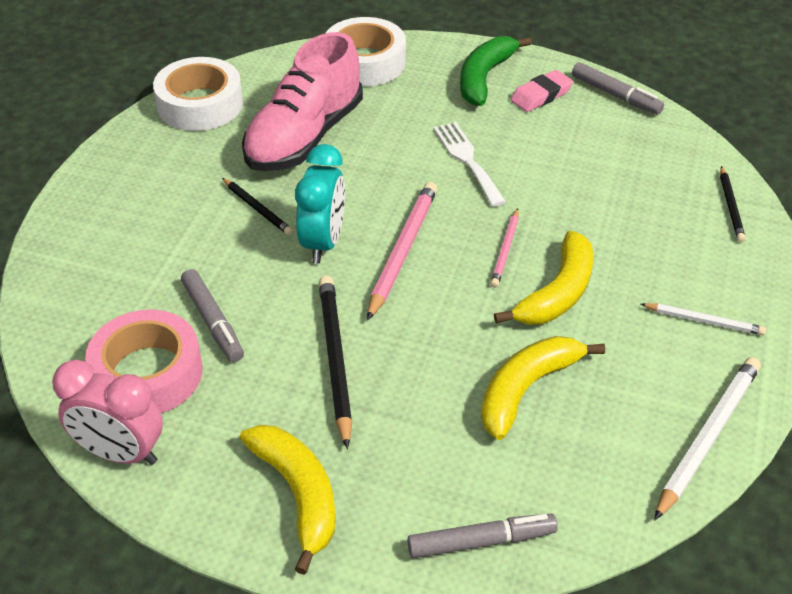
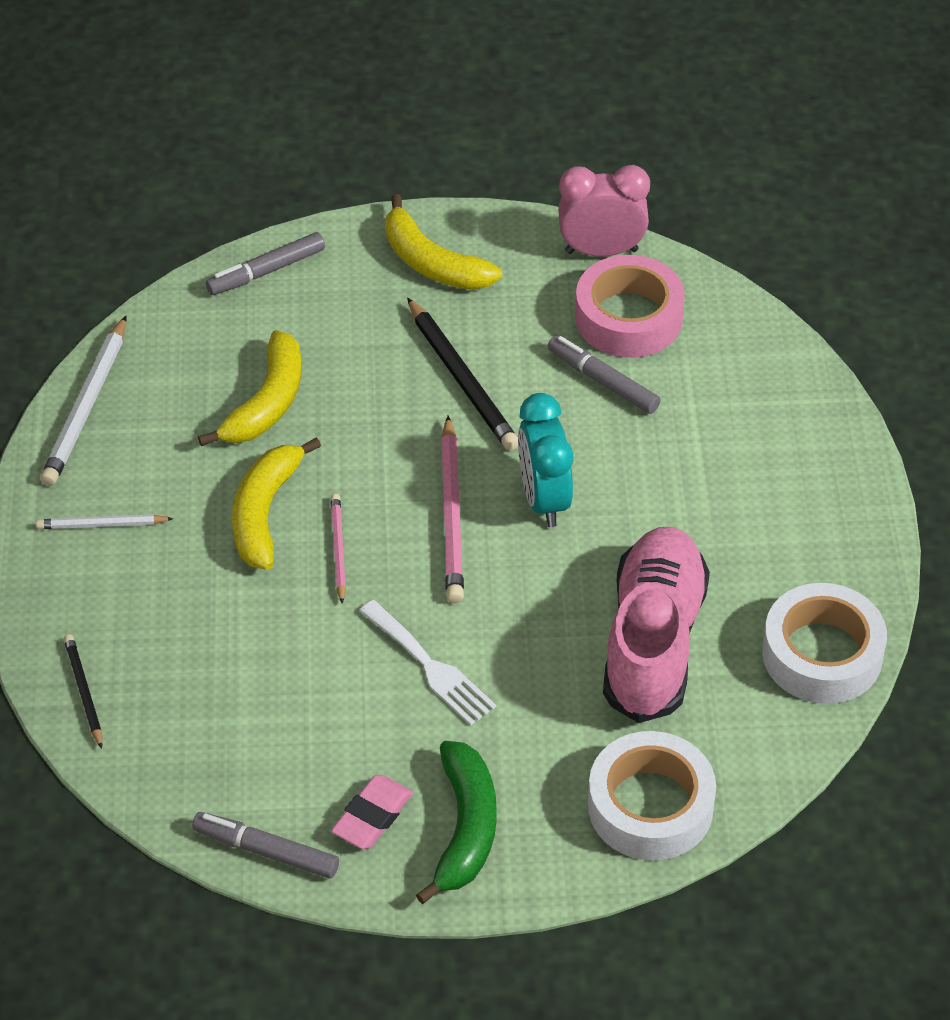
camera: 160 degrees right, 5 degrees up
(257, 208) = (644, 520): black pencil -> none

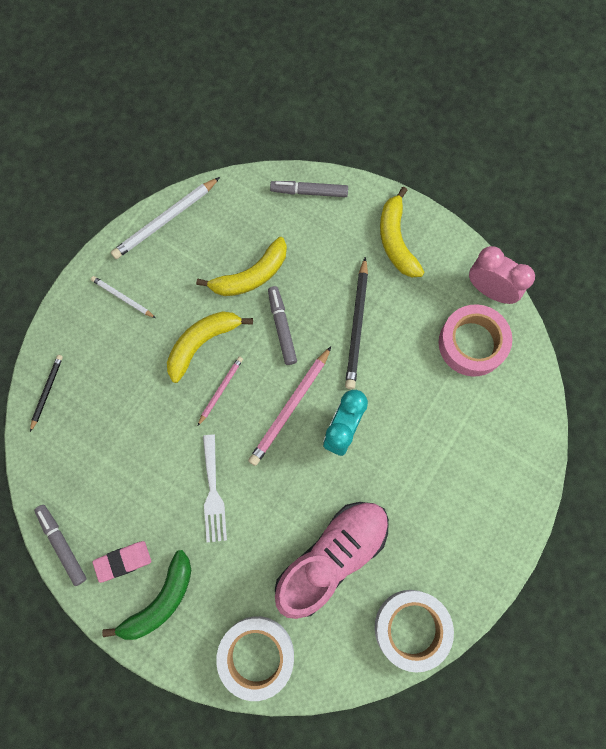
camera: 35 degrees right, 25 degrees up
(603, 381) = (428, 376): grey marker -> grey marker (282, 327)

